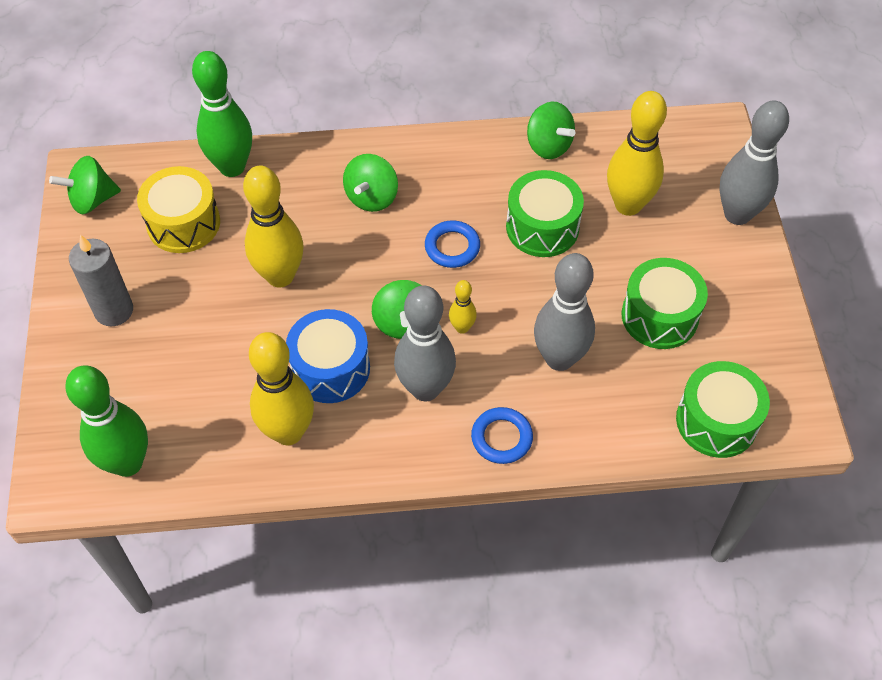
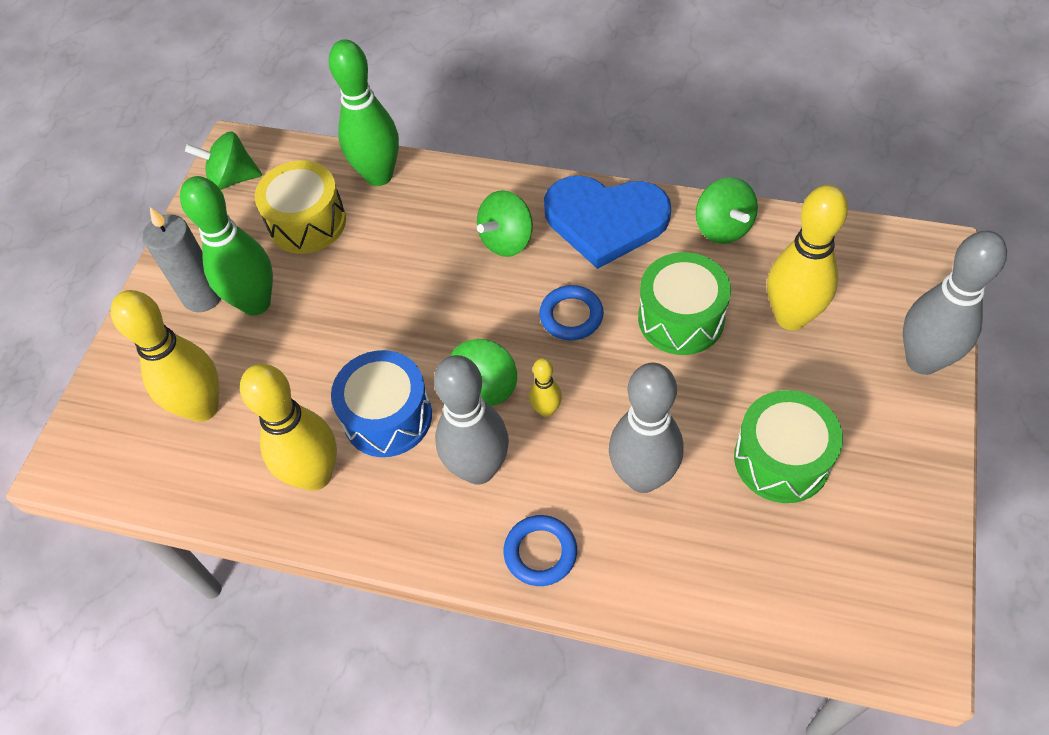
camera: 25 degrees right, 0 degrees up
(127, 463) = (145, 460): green bowling pin -> green bowling pin (256, 303)
(280, 276) = (378, 302): yellow bowling pin -> yellow bowling pin (202, 407)
(449, 161) = (605, 220): none -> blue heart
(716, 421) = (806, 611): green drum -> none

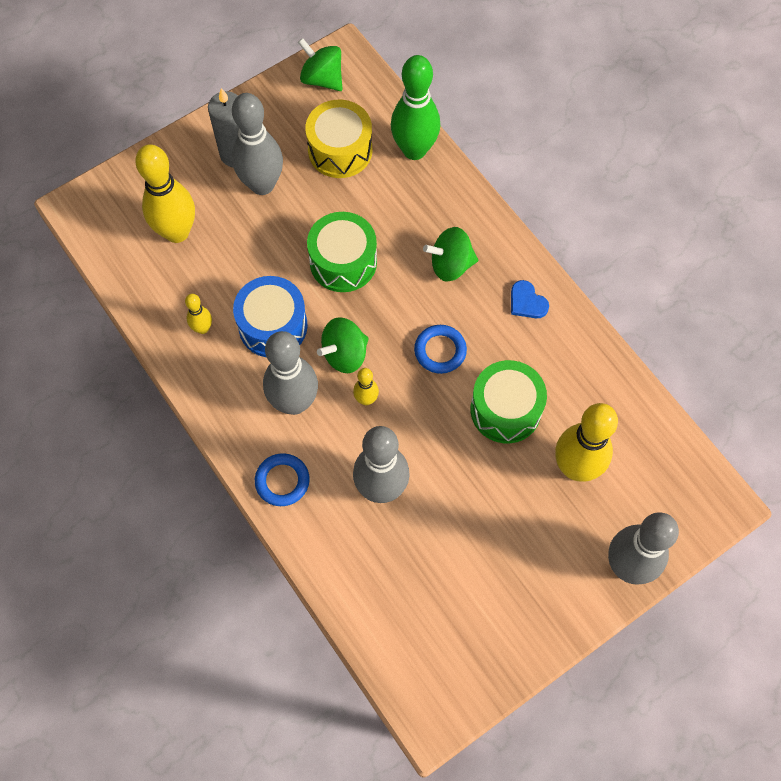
camera: 35 degrees right, 10 degrees up
(256, 303) = (262, 185): green bowling pin -> grey bowling pin
(315, 475) = (202, 328): yellow bowling pin -> yellow bowling pin, size x0.48
(605, 220) = (527, 302): blue heart -> blue heart, size x0.41
(723, 228) = (598, 370): green spinning top -> none
(781, 459) = (472, 548): green drum -> green drum (343, 262)

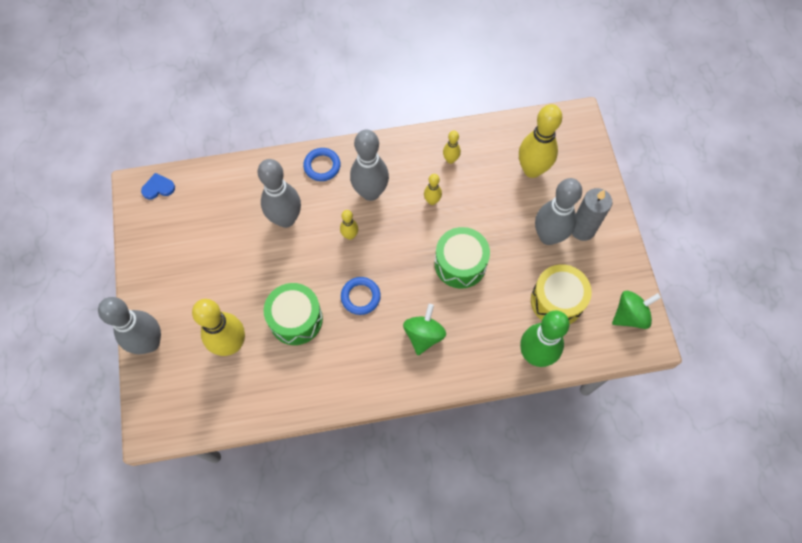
camera: 115 degrees right, 0 degrees up
(273, 326) = (432, 201): blue drum -> yellow bowling pin
(345, 354) = (389, 236): green spinning top -> none
(527, 302) = (368, 374): blue heart -> blue heart (158, 188)

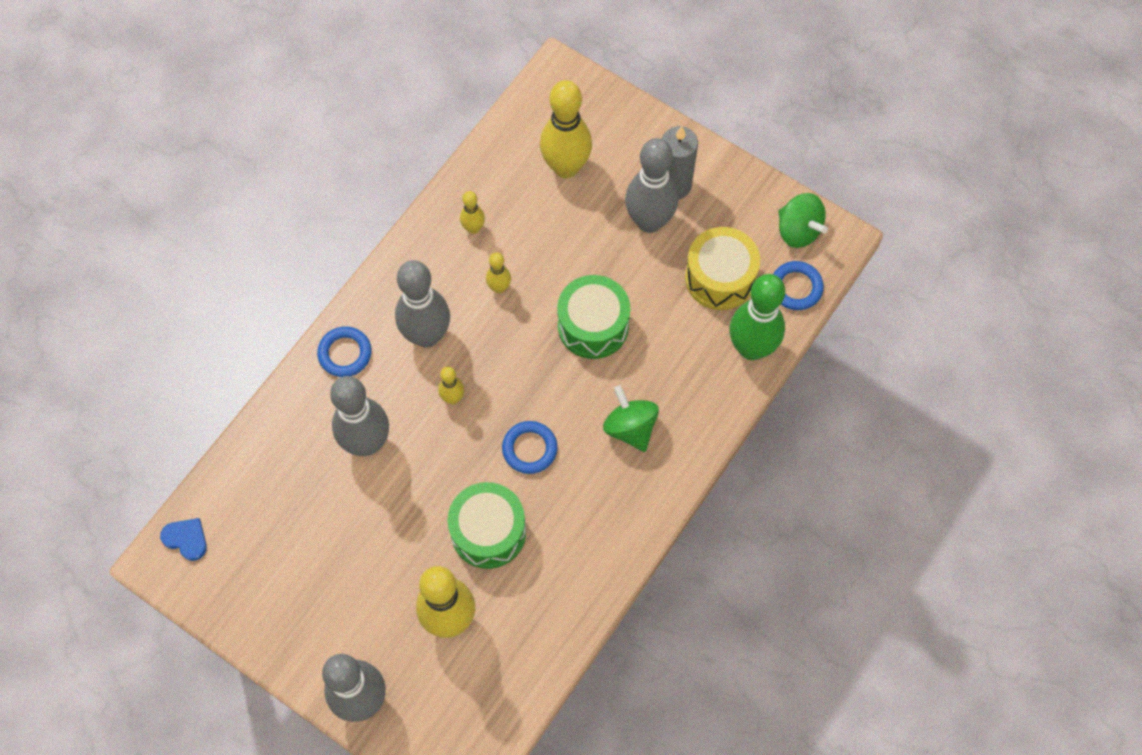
camera: 45 degrees left, 0 degrees up
(158, 188) = (186, 539): blue heart -> blue heart turned 90 degrees clockwise
(596, 345) = (796, 287): none -> blue ring
(630, 315) = (798, 230): green spinning top -> green spinning top turned 120 degrees clockwise

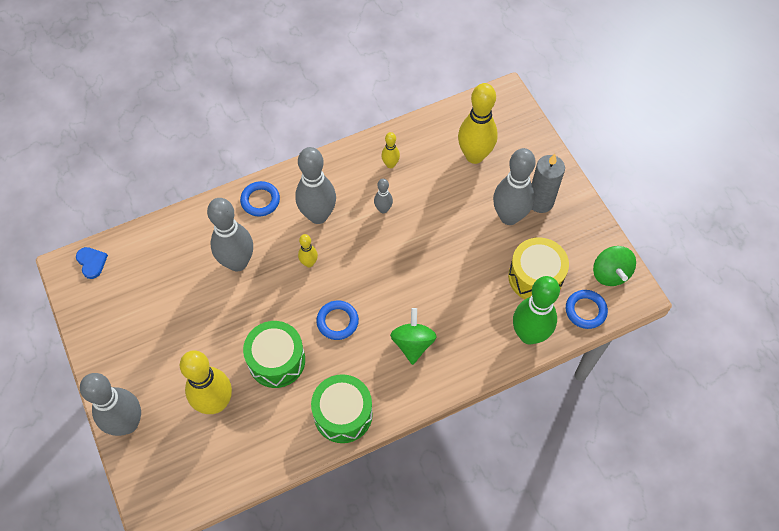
camera: 30 degrees right, 5 degrees down
(499, 288) = (383, 209): yellow bowling pin -> grey bowling pin
(593, 325) = (429, 264): green drum -> green drum (343, 414)

